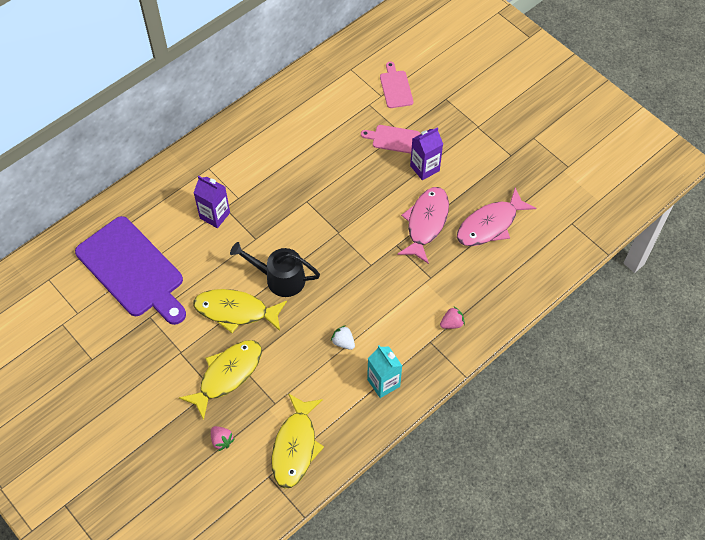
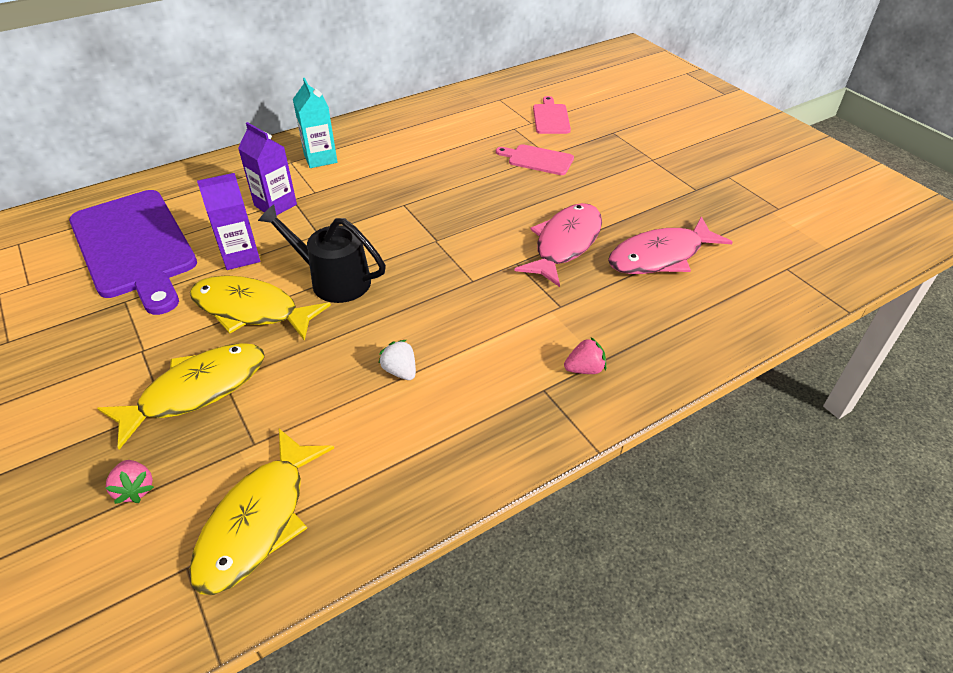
camera: 10 degrees right, 15 degrees down
(383, 383) = (450, 439): turquoise carton -> turquoise carton (320, 158)
(424, 168) = (574, 190): purple carton -> purple carton (241, 256)

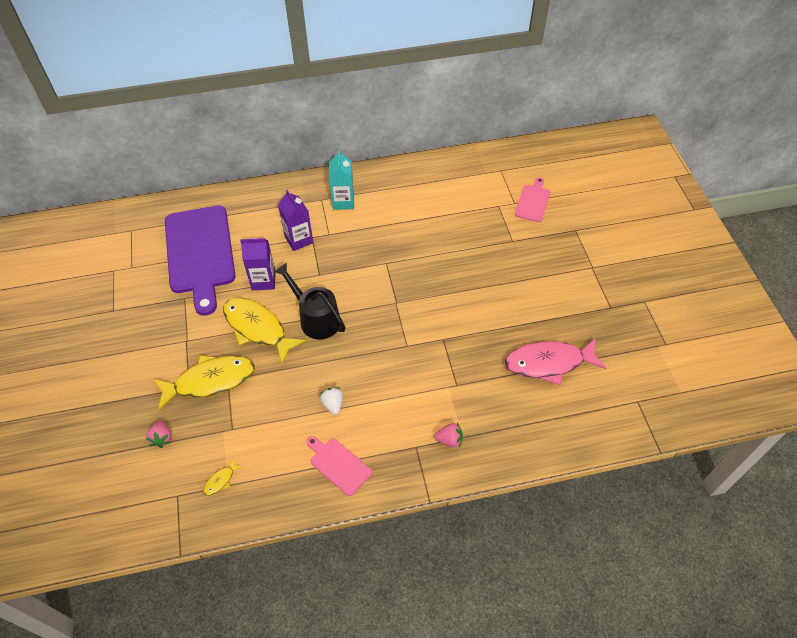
camera: 20 degrees right, 10 degrees up
(259, 521) = (221, 480): yellow fish -> yellow fish, size x0.41
(538, 160) = (502, 244): pink cutting board -> pink cutting board (339, 465)
(565, 244) = (485, 332): pink fish -> none

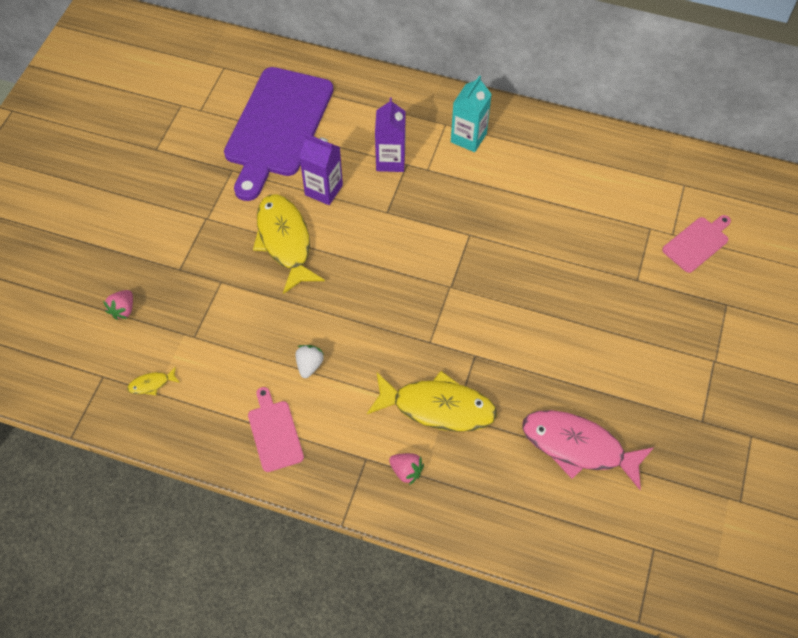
camera: 30 degrees right, 5 degrees up
(210, 381) = (203, 274): yellow fish -> yellow fish (437, 407)
(316, 318) = (352, 261): black watering can -> none

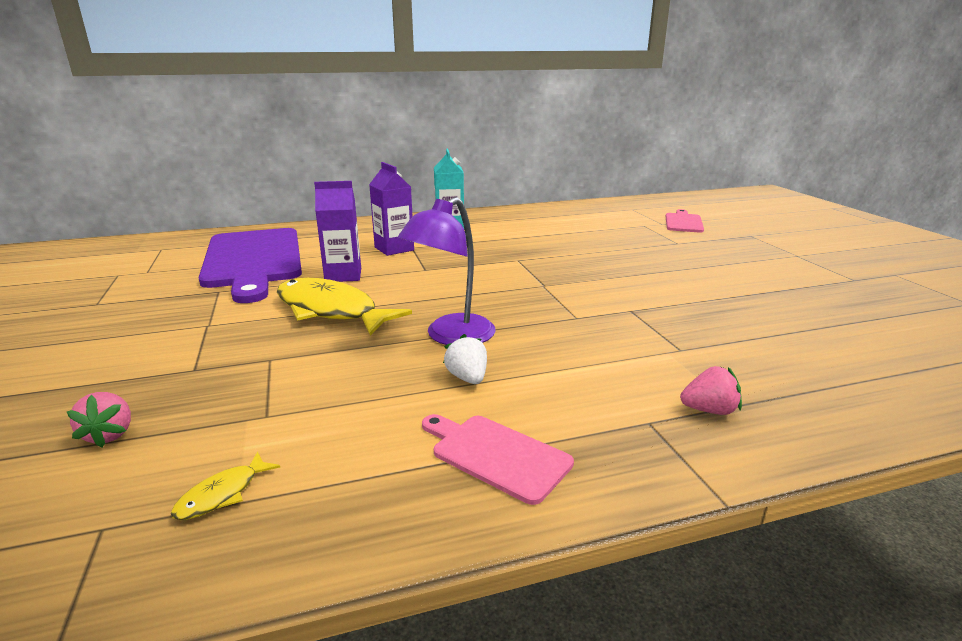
camera: 35 degrees left, 35 degrees down
(333, 317) = (451, 337): none -> purple lamp
(437, 407) = (655, 351): yellow fish -> none
(578, 447) = (814, 324): pink fish -> none

